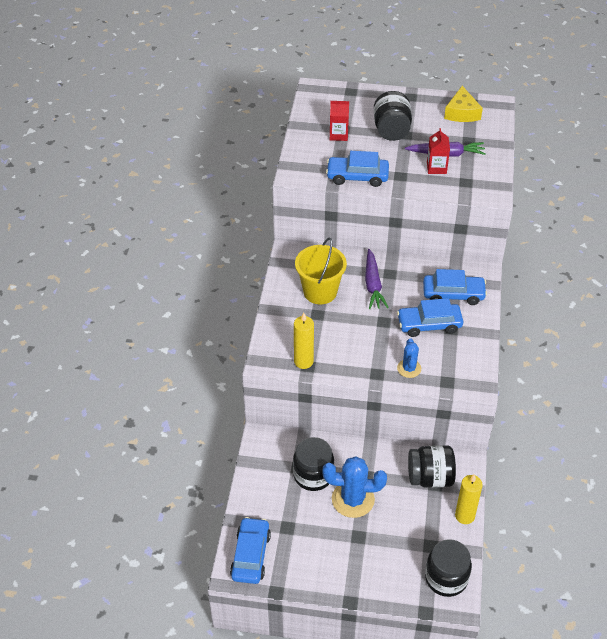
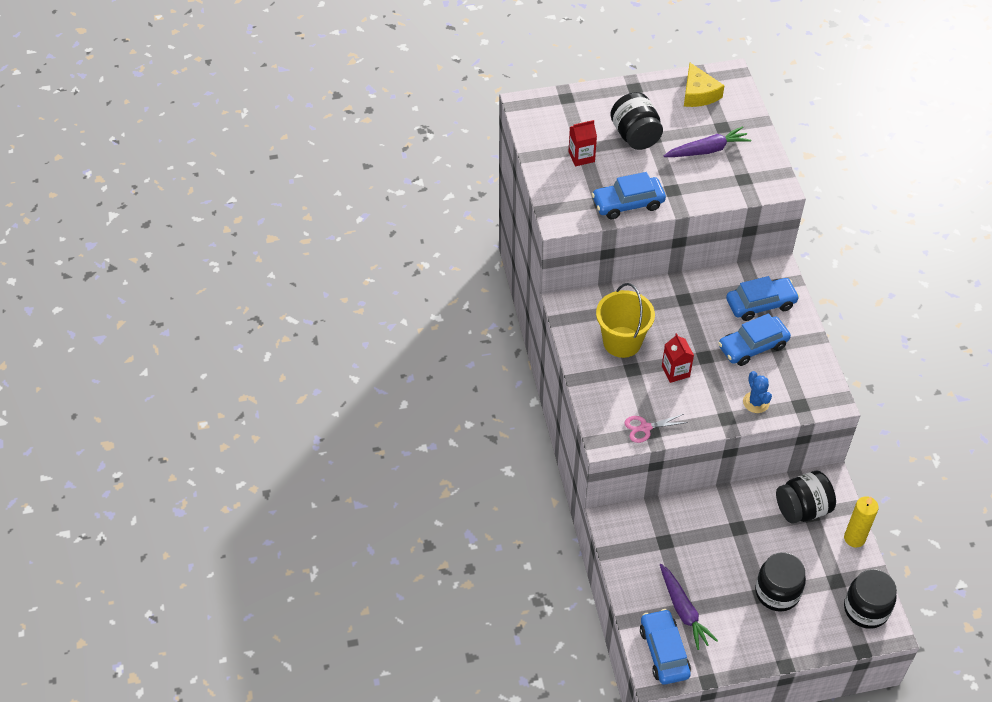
camera: 20 degrees left, 5 degrees up
(303, 361) = (645, 428): yellow candle -> pink scissors
(313, 475) = (684, 545): black jar -> black jar (777, 592)
(353, 499) = (737, 557): blue cactus -> none
(373, 284) = (673, 317): purple carrot -> purple carrot (683, 610)
(436, 168) = (705, 170): red carton -> red carton (675, 371)

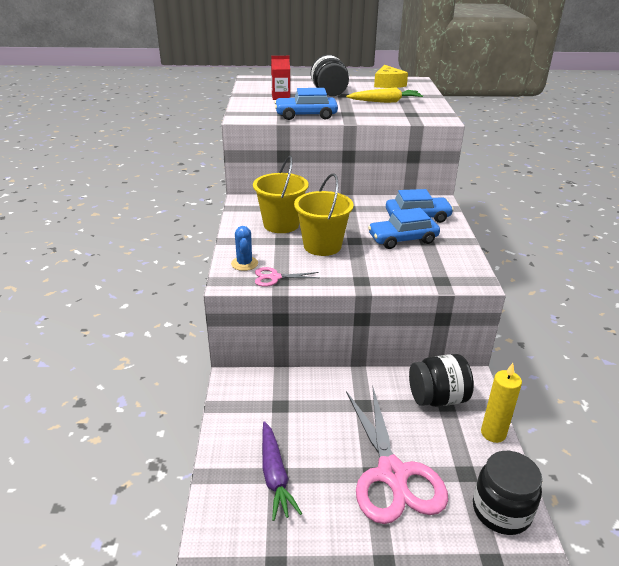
camera: 10 degrees right, 20 degrees down
(664, 651) = (233, 517): blue car -> none
(675, 371) = (322, 246): red carton -> yellow bucket
(707, 150) = (385, 102): purple carrot -> yellow carrot
(756, 402) = (395, 273): blue cactus -> blue cactus (244, 264)
(777, 592) = (392, 474): black jar -> pink scissors

